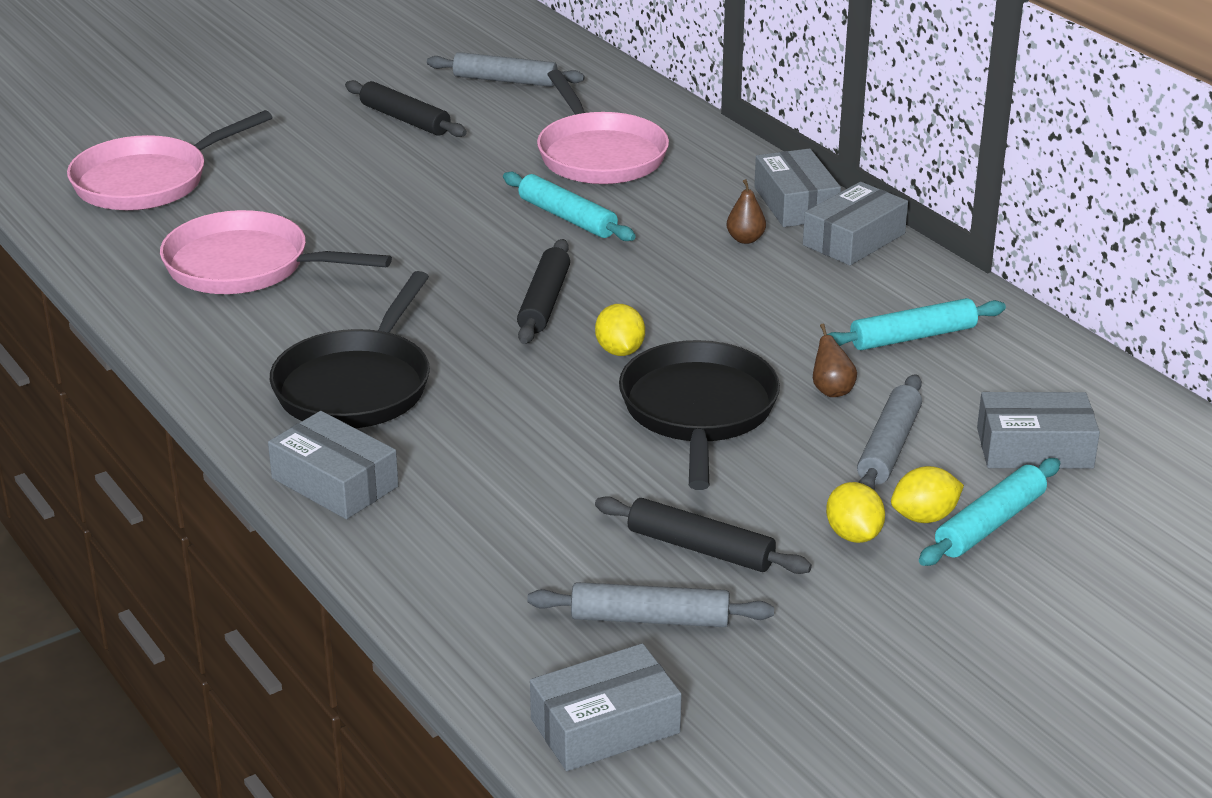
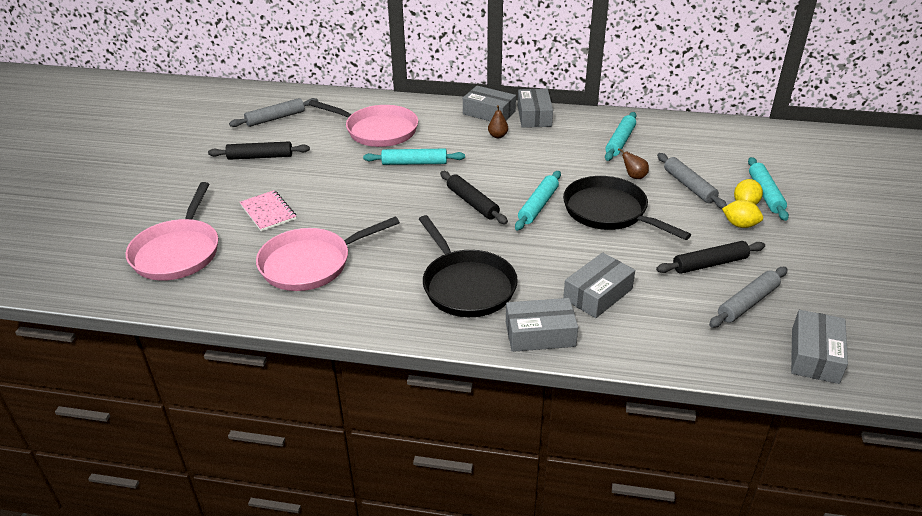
camera: 45 degrees left, 5 degrees up
(302, 187) = (268, 212): none -> pink notebook
(620, 351) = (538, 205): yellow lemon -> turquoise rolling pin
(1034, 448) = (726, 159): grey box -> grey box (597, 294)

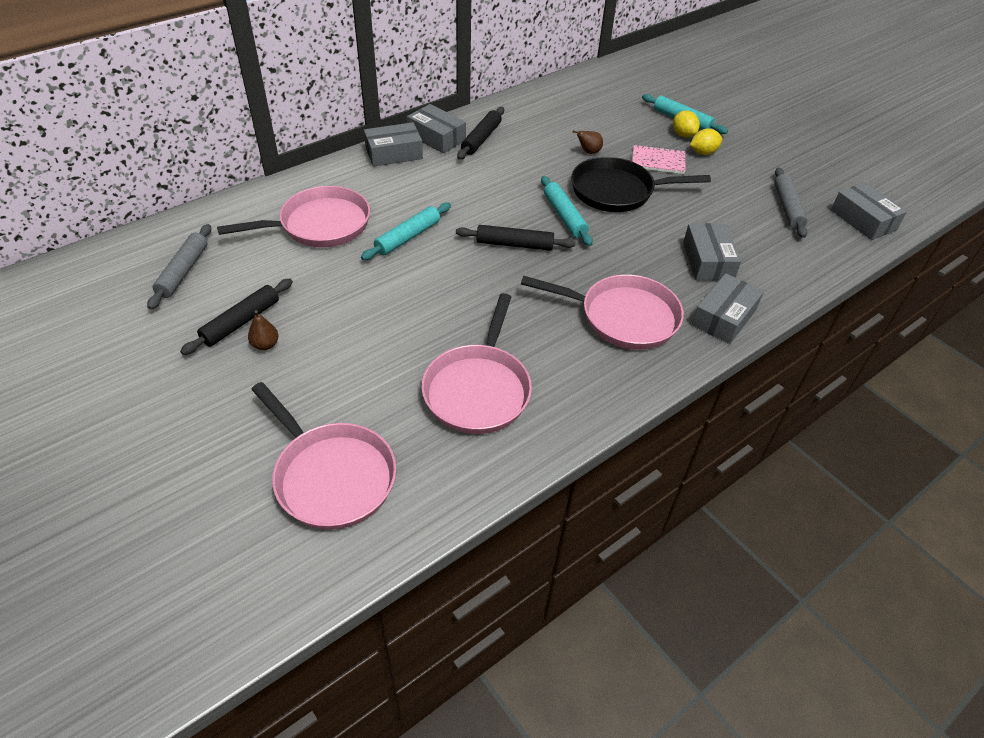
camera: 50 degrees left, 10 degrees up
(268, 212) = (353, 371): pink notebook -> pink notebook (658, 161)
(466, 286) = (623, 317): black pan -> pink pan
(497, 136) = (436, 171): brown pear -> brown pear (265, 345)
(620, 141) = (535, 127): turquoise rolling pin -> none
(689, 186) = (632, 139): grey rolling pin -> none
(709, 264) = (730, 193): black rolling pin -> black rolling pin (481, 138)

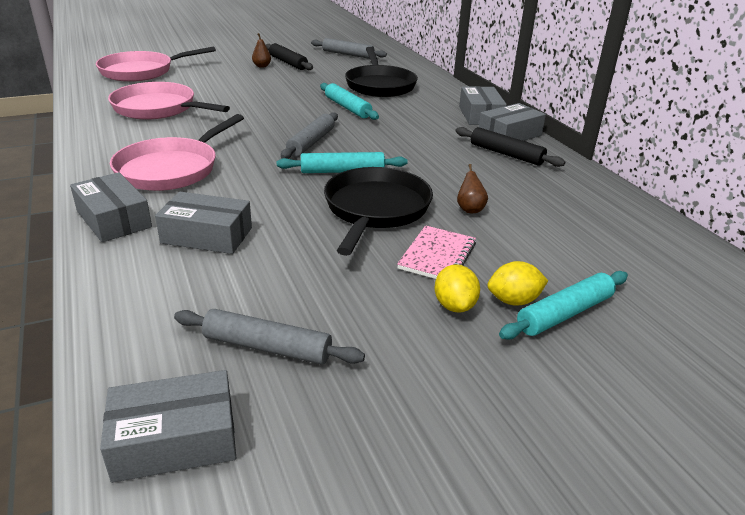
camera: 105 degrees right, 15 degrees down
(320, 225) = (379, 85): pink pan -> black pan
(514, 244) = (311, 142): black rolling pin -> grey rolling pin

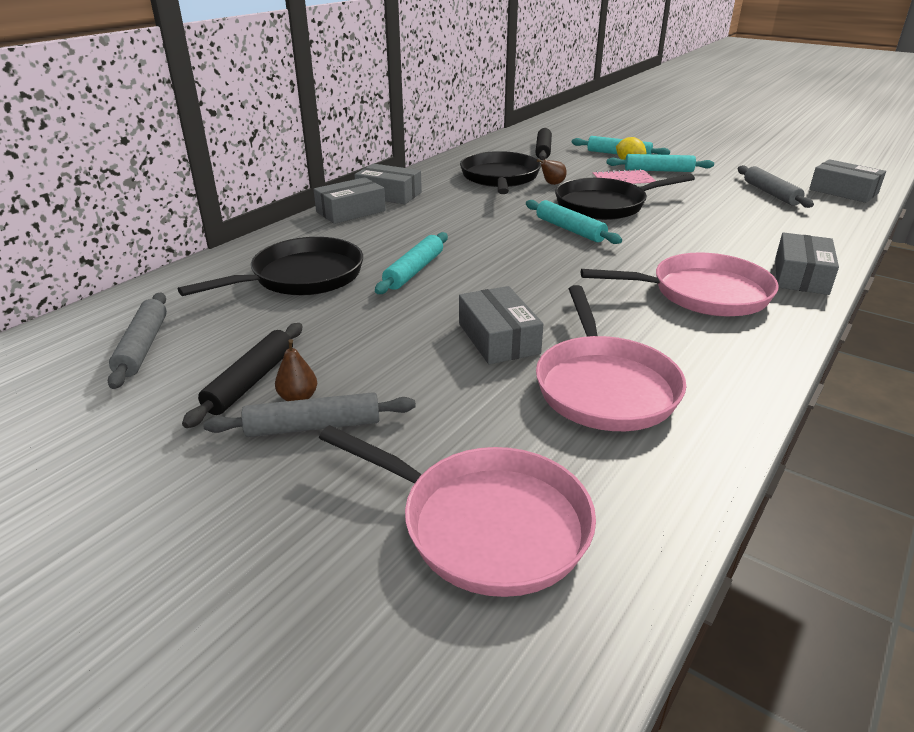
camera: 120 degrees left, 0 degrees up
(207, 235) = (740, 238): grey box -> grey box (498, 338)
(311, 142) = (537, 258): grey rolling pin -> grey rolling pin (313, 427)
(454, 305) = (658, 170): yellow lemon -> turquoise rolling pin
(506, 154) = (436, 189): black rolling pin -> black rolling pin (543, 150)
(516, 190) = (500, 178): none -> black pan

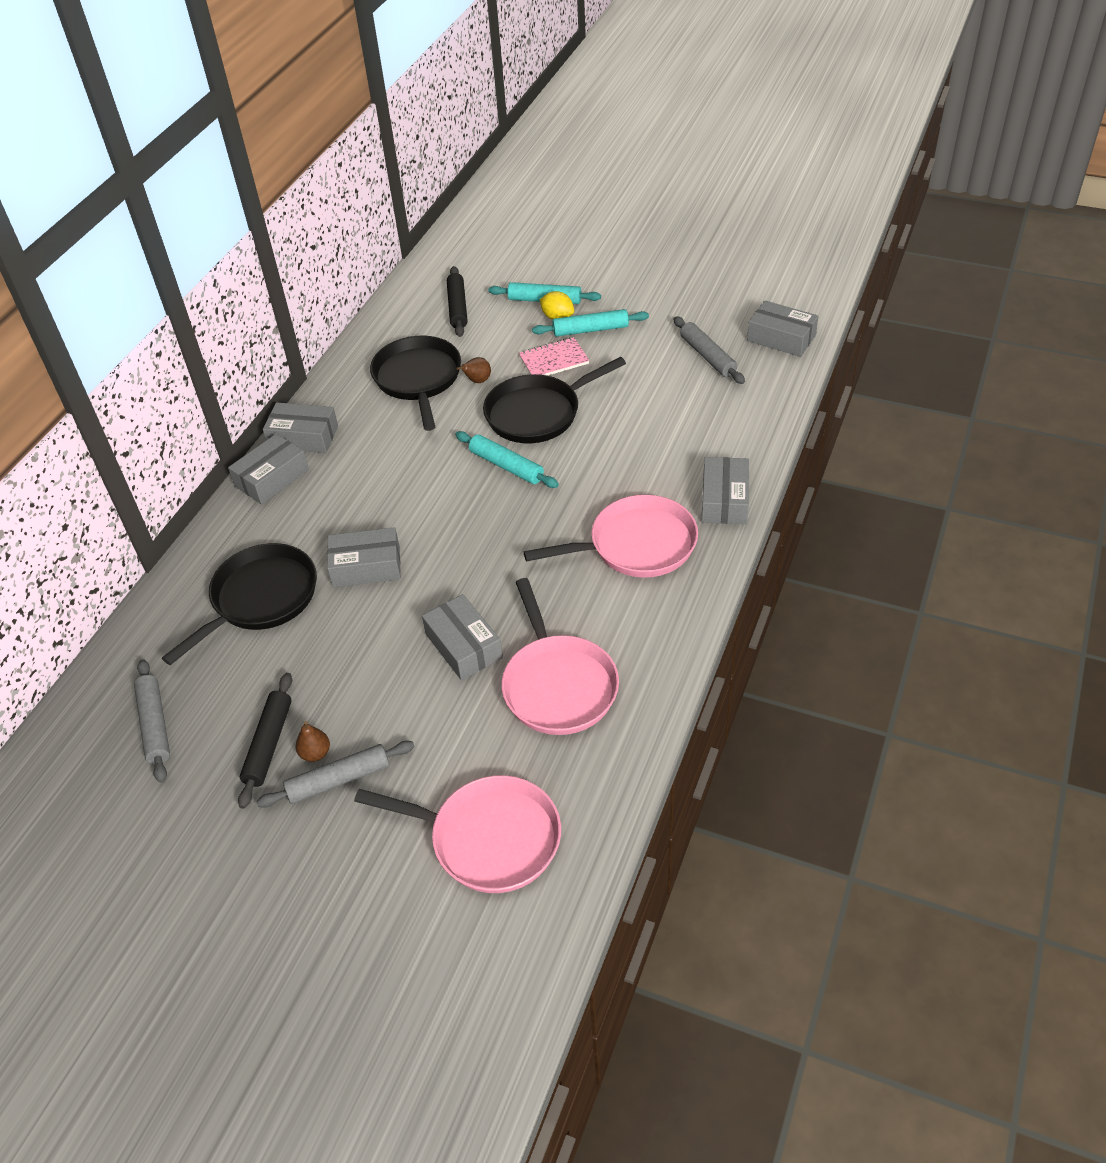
camera: 10 degrees left, 15 degrees up
(414, 271) = (366, 566): turquoise rolling pin -> grey box

